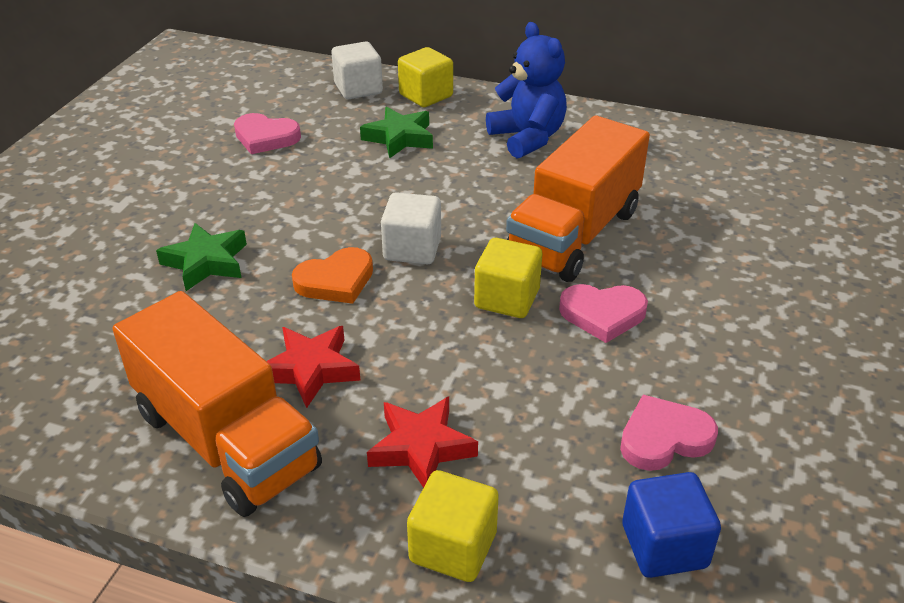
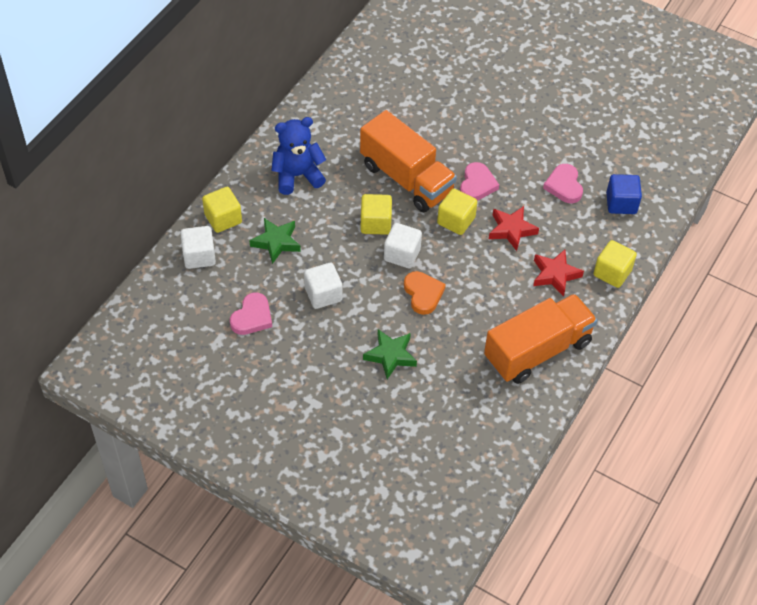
camera: 80 degrees left, 15 degrees up
(311, 369) = (494, 312): red star -> red star (511, 230)
(315, 187) = (323, 294): none -> white cube
(466, 216) = (375, 223): none -> yellow cube

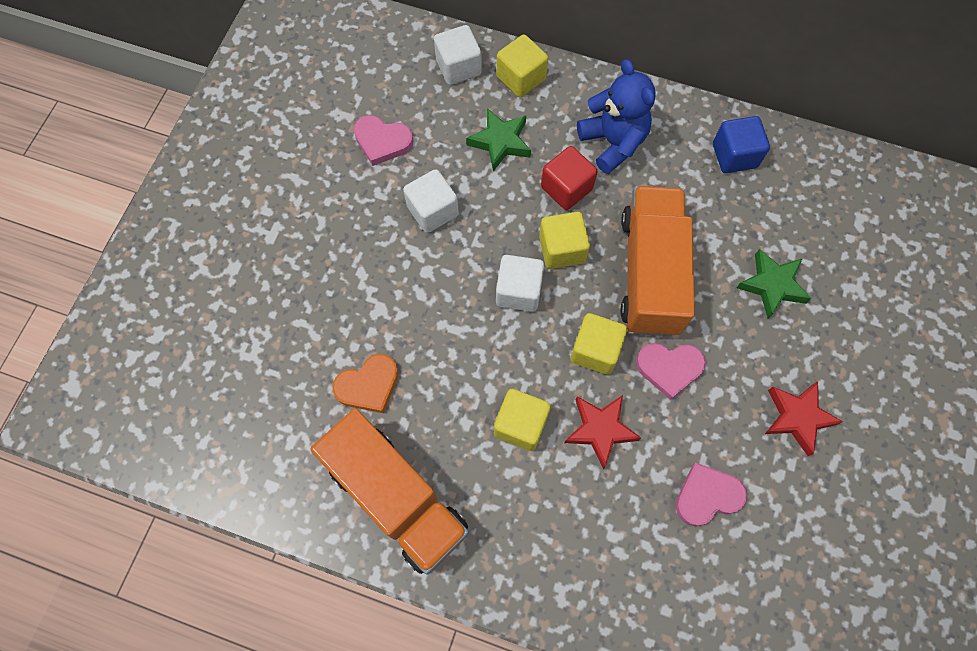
camera: 80 degrees right, 15 degrees up
(327, 210) = (566, 188): none -> red cube
(390, 355) = (354, 307): green star -> green star (772, 285)
(406, 178) = (650, 273): orange truck -> orange truck turned 150 degrees clockwise
(423, 294) = (460, 329): orange heart -> orange heart (368, 385)
(555, 275) = (535, 505): red star -> red star (797, 417)
(612, 273) = (560, 592): yellow cube -> yellow cube (520, 424)
(621, 203) = (700, 592): blue cube -> blue cube (734, 155)

